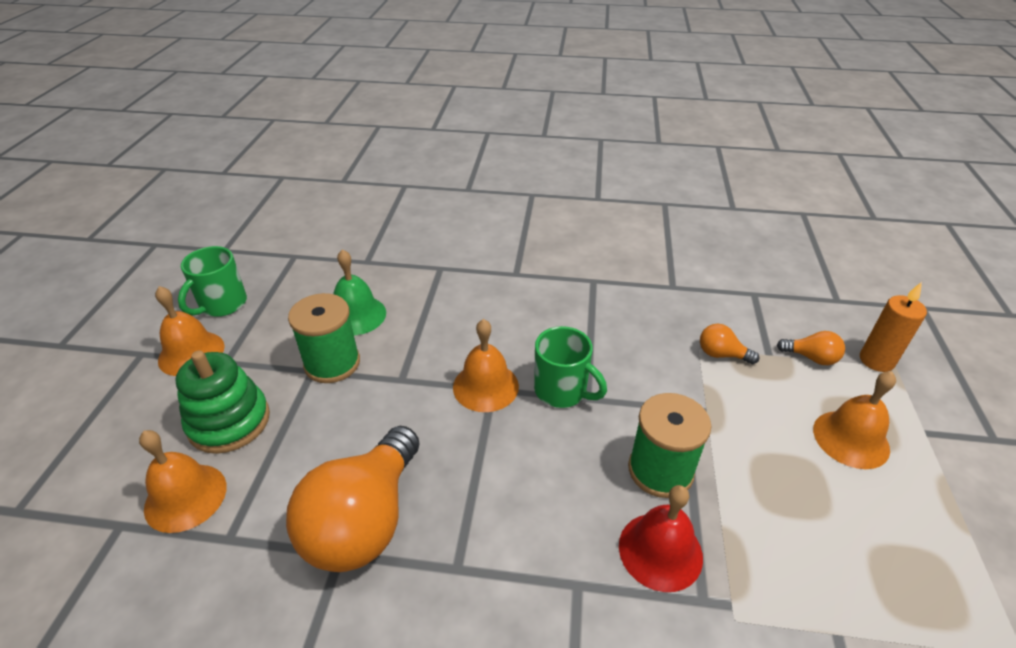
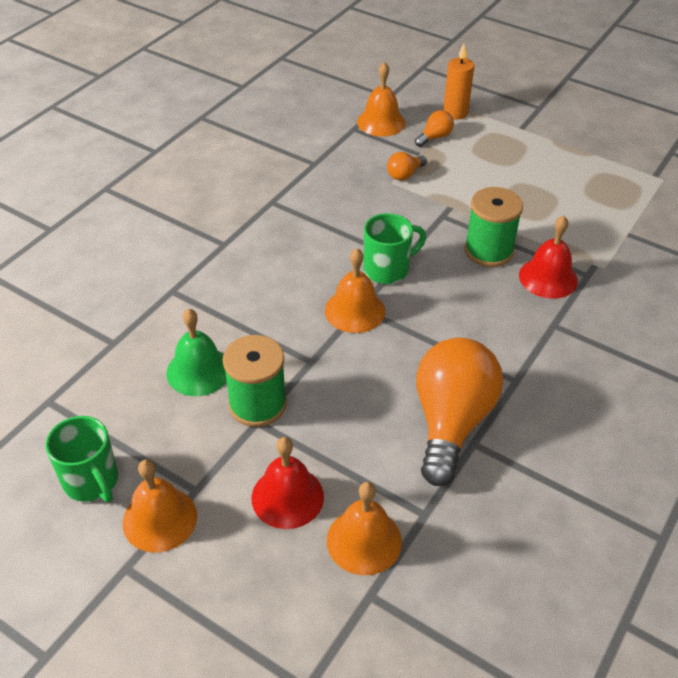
camera: 65 degrees left, 5 degrees up
(229, 422) = (287, 497): green stacking toy -> red bell
(364, 521) = (451, 422): orange light bulb -> orange light bulb turned 120 degrees counterclockwise
(851, 439) = (509, 158): orange bell -> orange bell (381, 122)

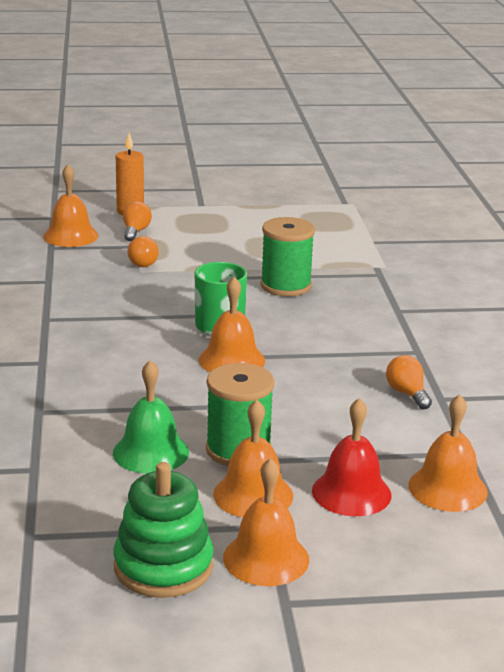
camera: 40 degrees left, 20 degrees down
(91, 481) = (163, 566): green mug -> green stacking toy
(218, 454) = (253, 494): none -> orange bell
(451, 422) = (407, 394): orange light bulb -> orange light bulb, size x0.43
(548, 278) = (354, 286): red bell -> none

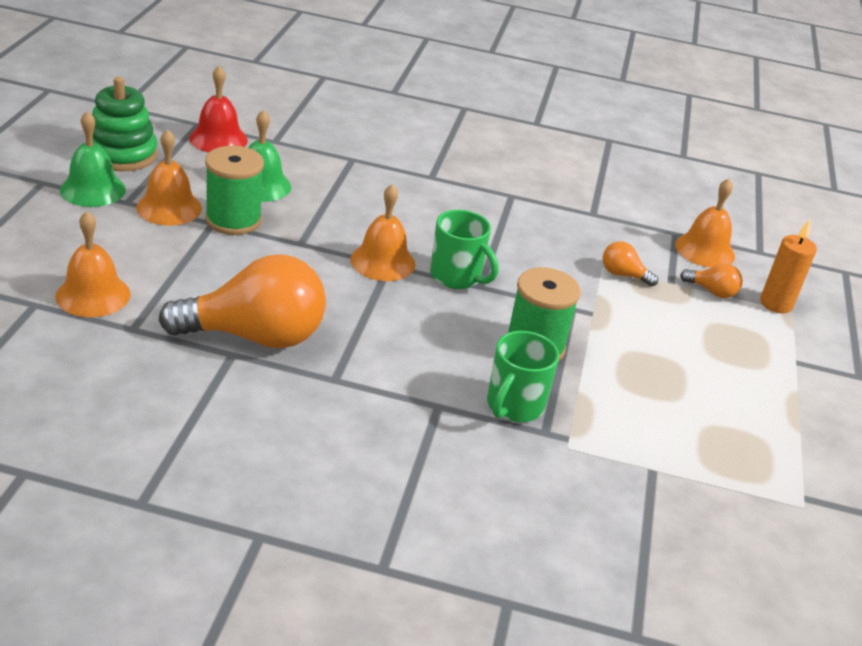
camera: 105 degrees right, 10 degrees up
(266, 558) = (92, 189): orange bell -> green bell
(351, 492) = (132, 248): red bell -> red bell (218, 139)
(365, 286) = (514, 406): none -> green mug
(407, 394) = (255, 336): orange light bulb -> orange light bulb, size x2.33

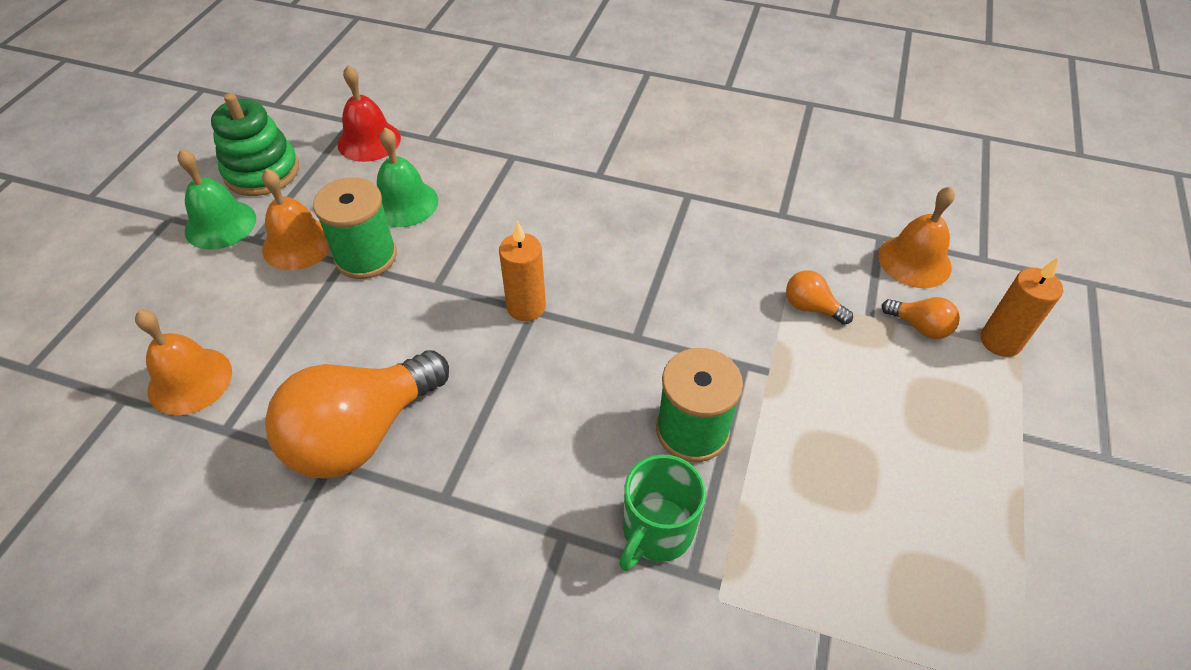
camera: 10 degrees right, 15 degrees up
(255, 336) = (361, 434): orange light bulb -> orange light bulb turned 135 degrees clockwise
(383, 261) = (526, 307): orange bell -> orange candle
(457, 277) = (610, 324): green mug -> none

